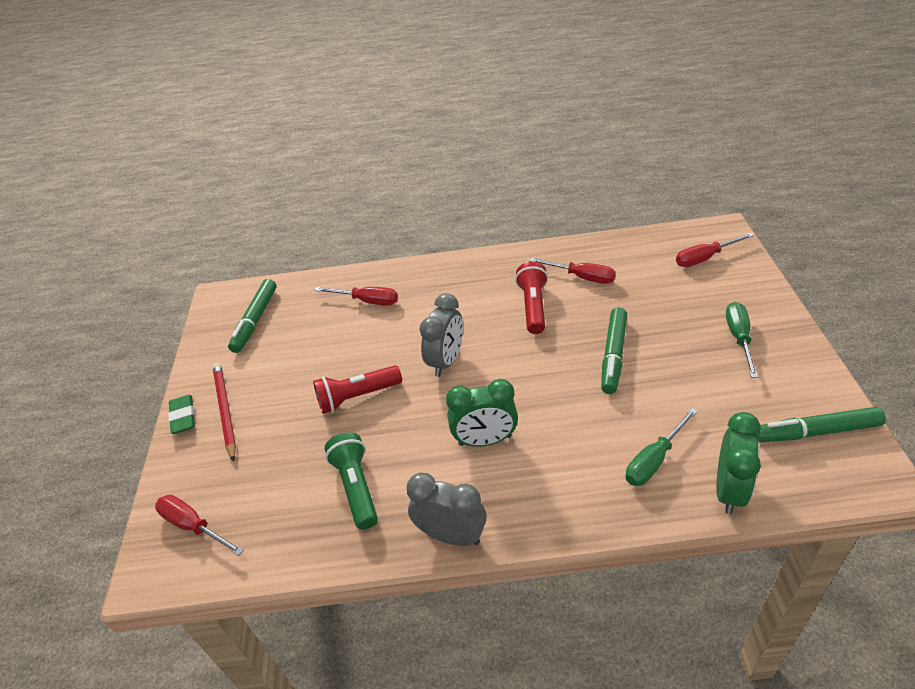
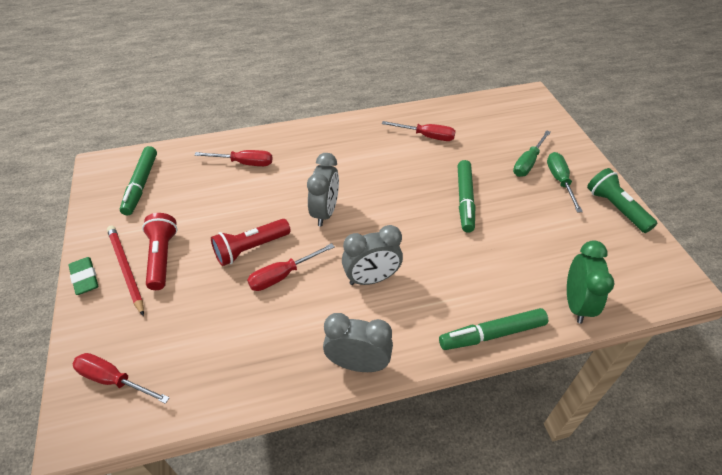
camera: 15 degrees left, 5 degrees up
(356, 487) = (264, 329): green flashlight -> green flashlight (615, 208)
(485, 440) = (371, 279): green clock -> grey clock
(533, 306) = (391, 162): red flashlight -> red flashlight (162, 257)
(654, 460) = (514, 284): green screwdriver -> green screwdriver (528, 163)
(705, 258) = (521, 118): red screwdriver -> red screwdriver (283, 275)
(816, 432) = (631, 252): green marker -> green marker (492, 334)

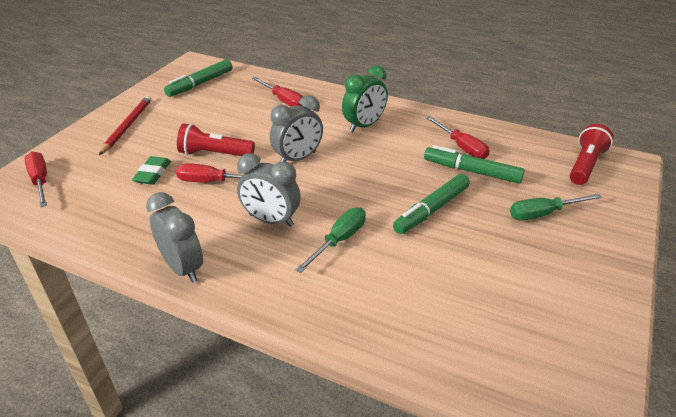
camera: 40 degrees right, 10 degrees down
(85, 278) = (101, 119): green eraser -> green eraser (153, 174)
(162, 257) = (155, 130): red flashlight -> red flashlight (585, 165)
(492, 334) = (313, 320): green marker -> green marker (472, 171)
(559, 181) = (560, 246): green screwdriver -> green screwdriver (339, 240)
(576, 304) = (430, 352): green clock -> green clock (364, 126)
(615, 208) = (599, 303): green flashlight -> none

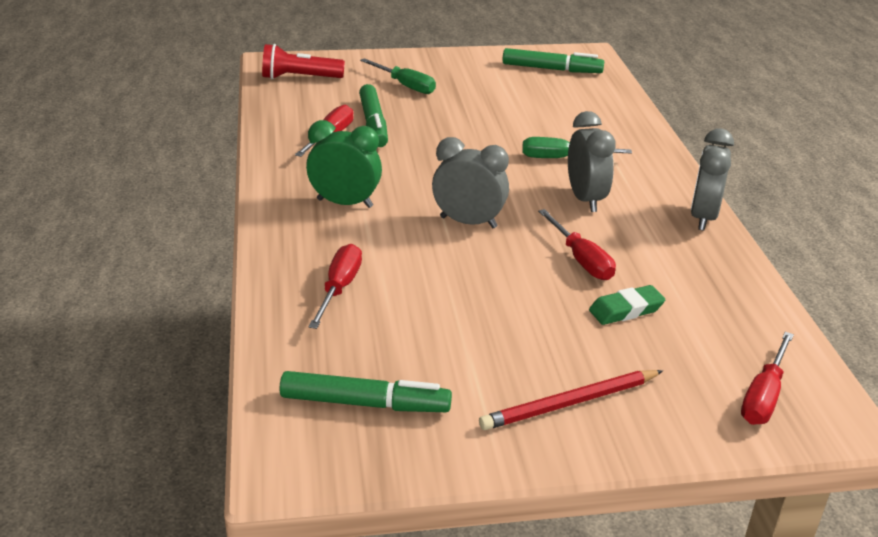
camera: 125 degrees left, 5 degrees down
(214, 154) = (532, 284): red flashlight -> none
(431, 210) = (462, 129): green marker -> green marker (552, 69)

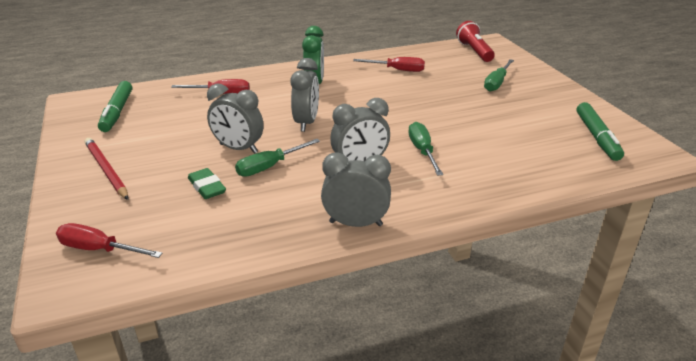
camera: 80 degrees right, 0 degrees up
(373, 124) = (426, 80): green marker -> none
(529, 281) = (238, 148): none -> grey clock
(581, 259) = (270, 167): red screwdriver -> green screwdriver

